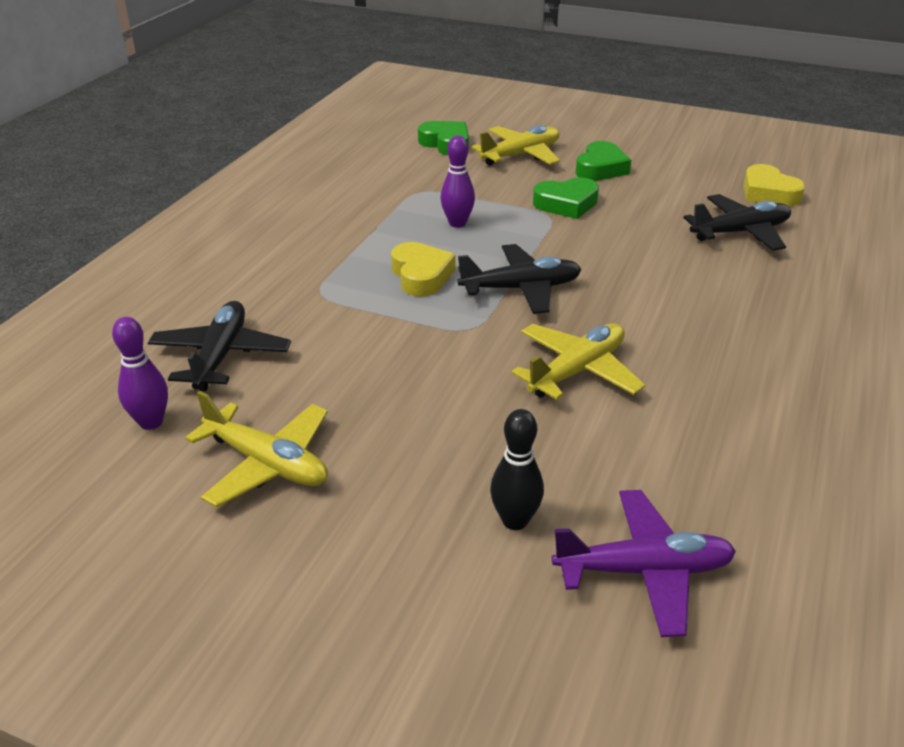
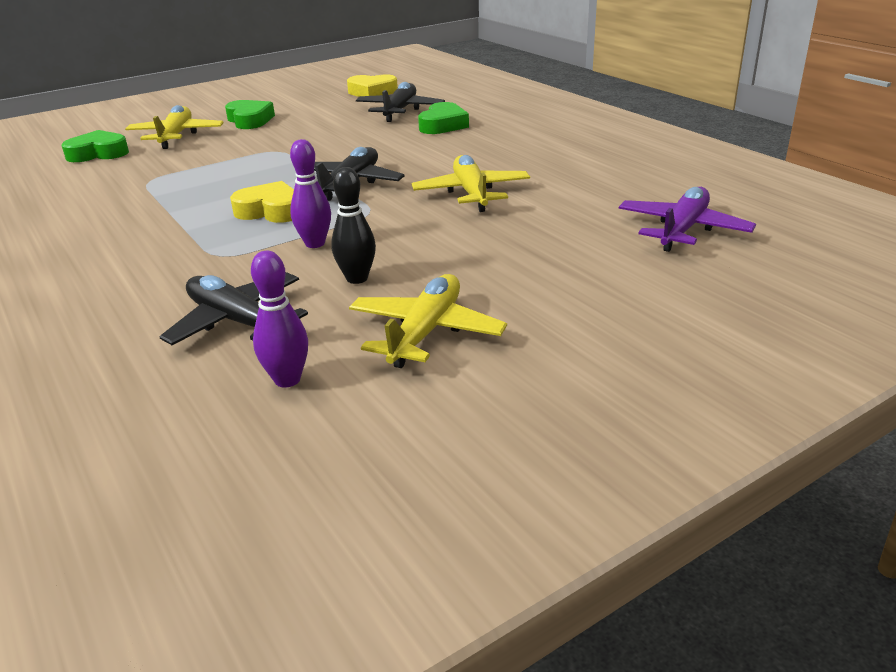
camera: 55 degrees left, 5 degrees down
(267, 463) = (425, 332): yellow plane -> yellow plane turned 45 degrees counterclockwise
(457, 223) = (224, 180): purple bowling pin -> purple bowling pin (315, 243)
(515, 520) = (599, 254): black bowling pin -> black bowling pin (357, 278)
(566, 204) = (273, 142): green heart -> green heart (443, 125)

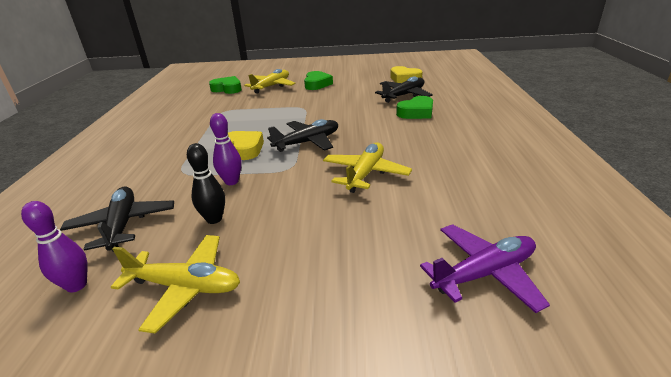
camera: 35 degrees right, 0 degrees up
(425, 332) = (185, 287): yellow plane -> yellow plane turned 45 degrees clockwise

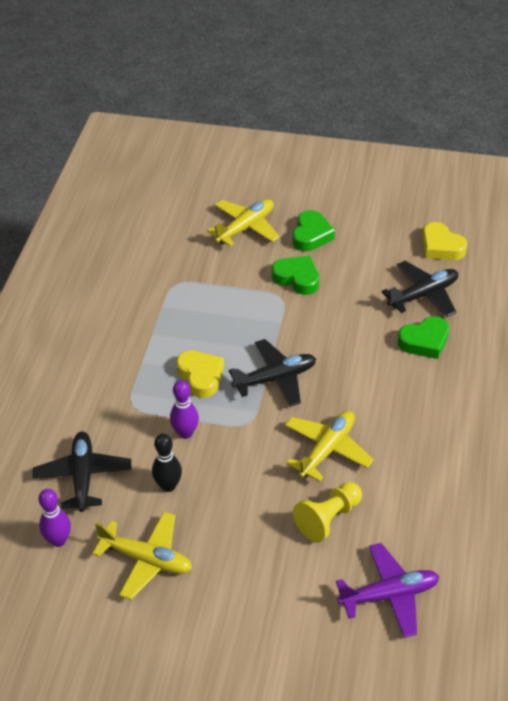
camera: 10 degrees right, 15 degrees up
(227, 89) = (182, 221): green heart -> green heart (297, 278)
(385, 219) = (328, 518): none -> yellow pawn

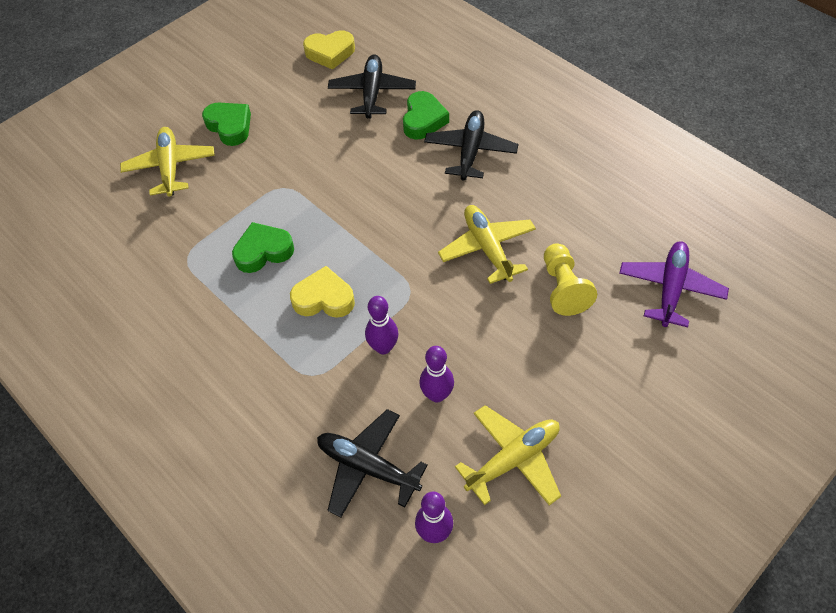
camera: 55 degrees left, 10 degrees up
(168, 486) = (437, 395): black bowling pin -> purple bowling pin
(275, 378) = (376, 243): black plane -> black plane (470, 151)
(297, 278) = (272, 164): green heart -> green heart (263, 251)

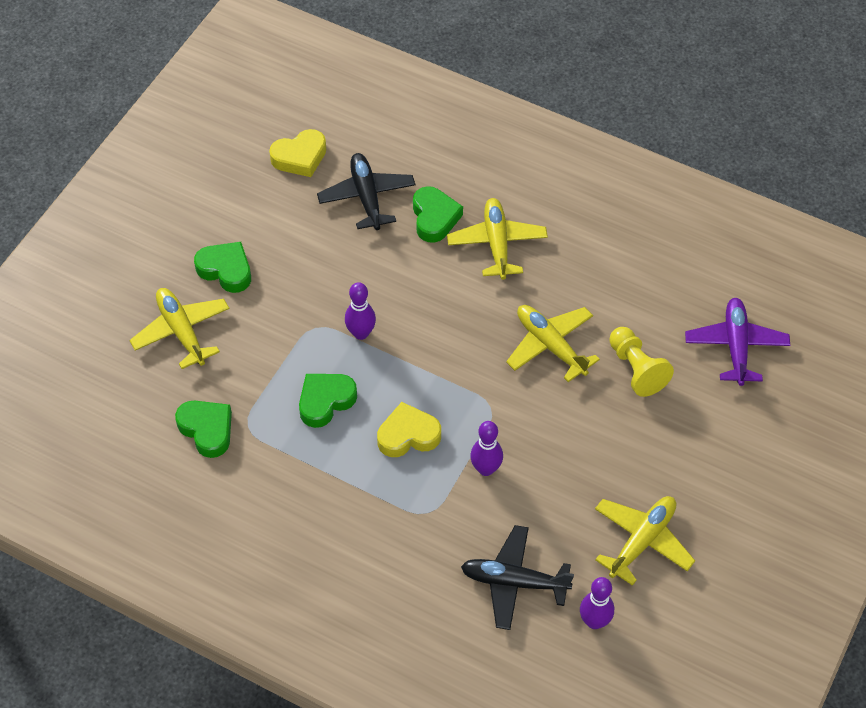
camera: 20 degrees left, 0 degrees up
(151, 252) = (207, 430): none -> green heart
(437, 395) = (553, 501): purple bowling pin -> purple bowling pin (361, 333)
(470, 151) = (497, 244): black plane -> yellow plane

